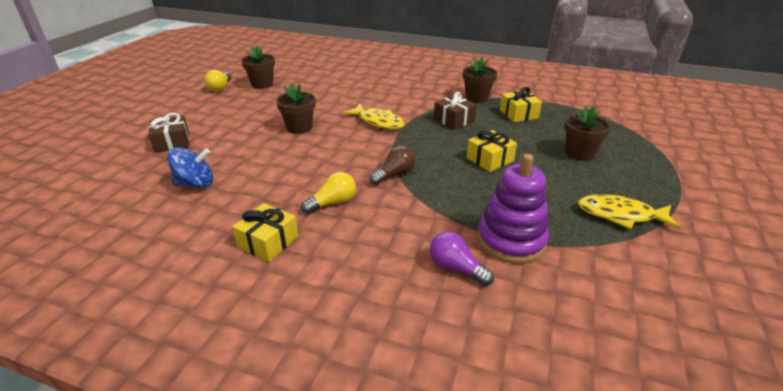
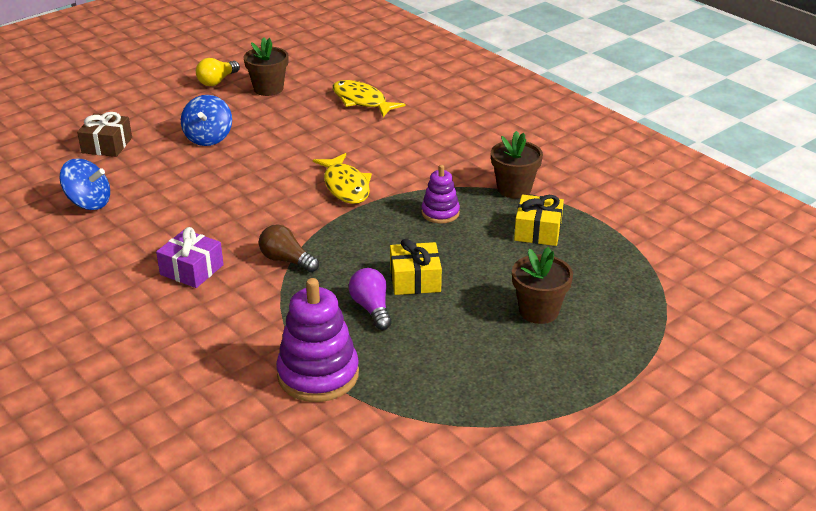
camera: 30 degrees right, 0 degrees up
(250, 119) = (208, 138): none -> blue spinning top
(268, 242) = (98, 287): yellow gift -> none
(299, 127) = (249, 166): brown flower pot -> none
(332, 203) = (192, 270): yellow light bulb -> purple gift
(394, 174) = (286, 260): brown light bulb -> brown light bulb turned 135 degrees counterclockwise
(454, 120) = (440, 213): brown gift -> purple stacking toy
(456, 268) = (232, 378): purple light bulb -> purple light bulb (371, 308)
(620, 215) = (474, 398): yellow fish -> yellow fish (361, 101)

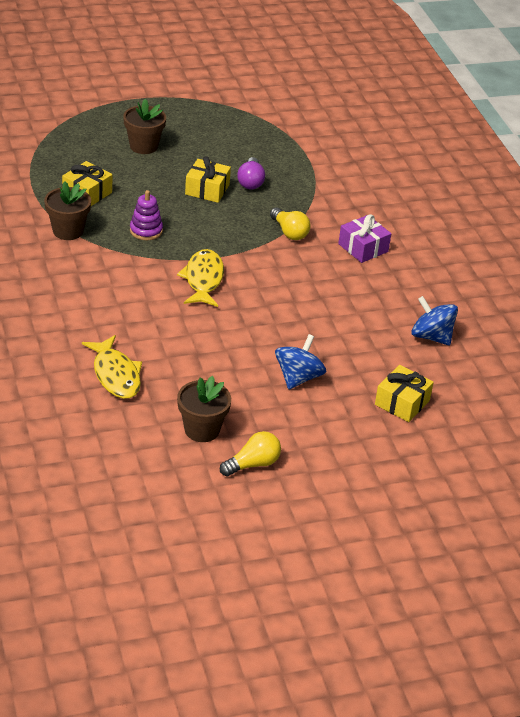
camera: 160 degrees left, 5 degrees up
(107, 145) = (402, 402): brown gift -> yellow gift
(286, 260) = (289, 232): brown light bulb -> yellow light bulb
(318, 375) = (309, 157): purple stacking toy -> none

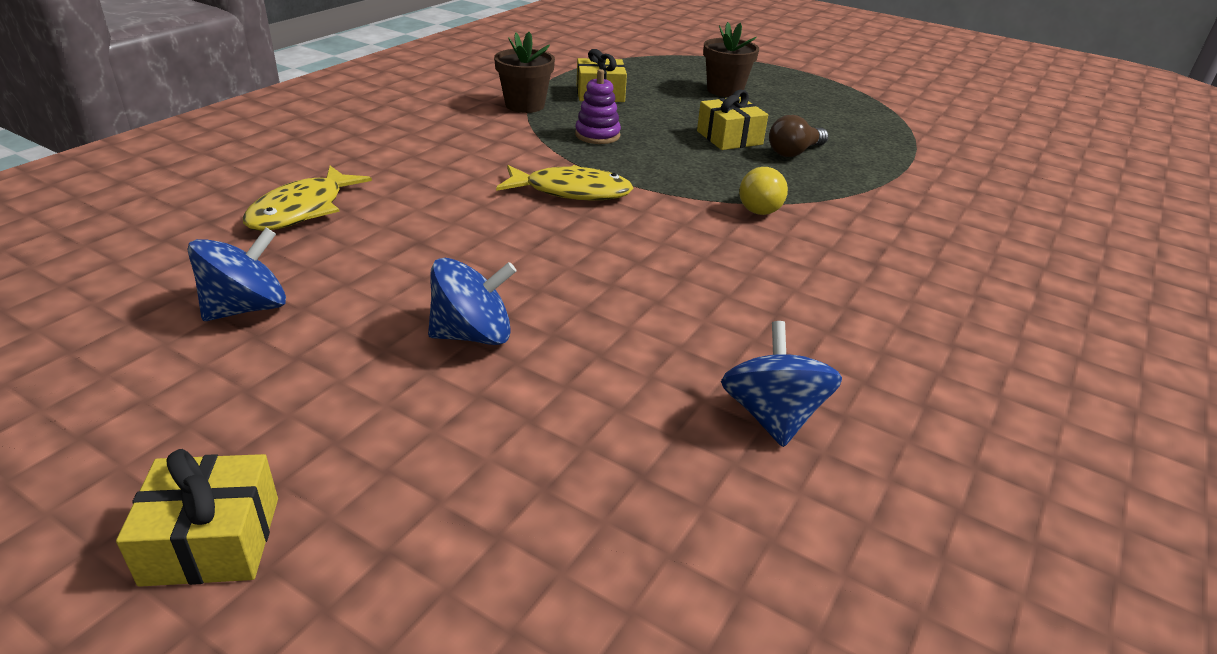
camera: 50 degrees right, 5 degrees down
(202, 430) = (246, 308): brown flower pot -> blue spinning top
(203, 279) = (571, 191): yellow fish -> yellow fish turned 45 degrees clockwise
(250, 182) = (794, 152): purple light bulb -> brown light bulb
(252, 464) = (198, 385): yellow light bulb -> none
(363, 248) = (841, 264): purple gift -> none
(402, 402) = (551, 470): yellow gift -> yellow gift (212, 540)

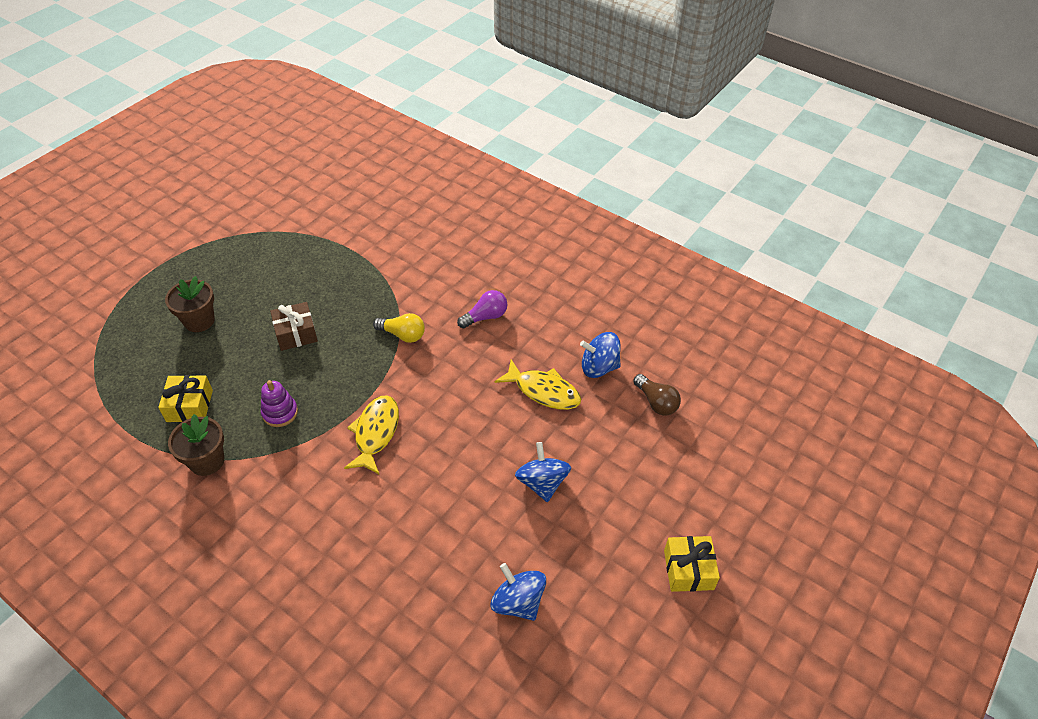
camera: 85 degrees left, 15 degrees up
(302, 210) = (392, 598): yellow fish -> yellow fish (543, 391)
(729, 138) = (296, 333): yellow gift -> brown gift
(794, 152) = (326, 302): brown light bulb -> brown light bulb (656, 402)
(839, 276) = (485, 317): none -> purple light bulb

